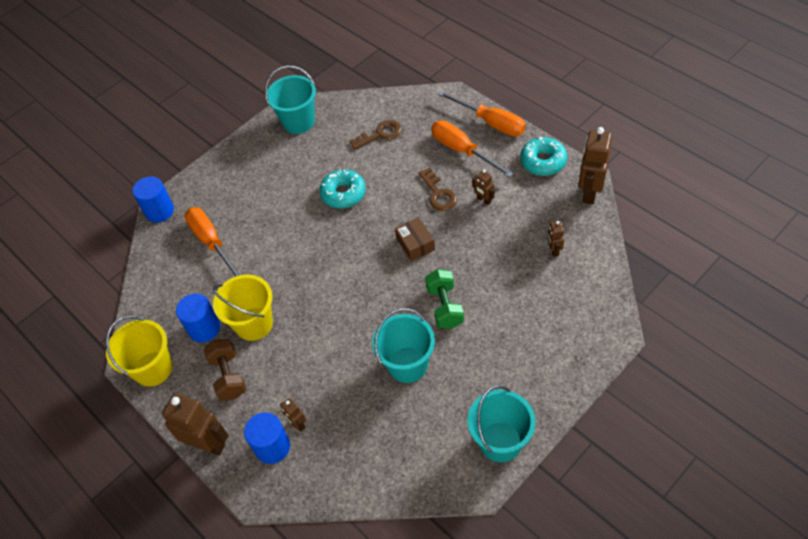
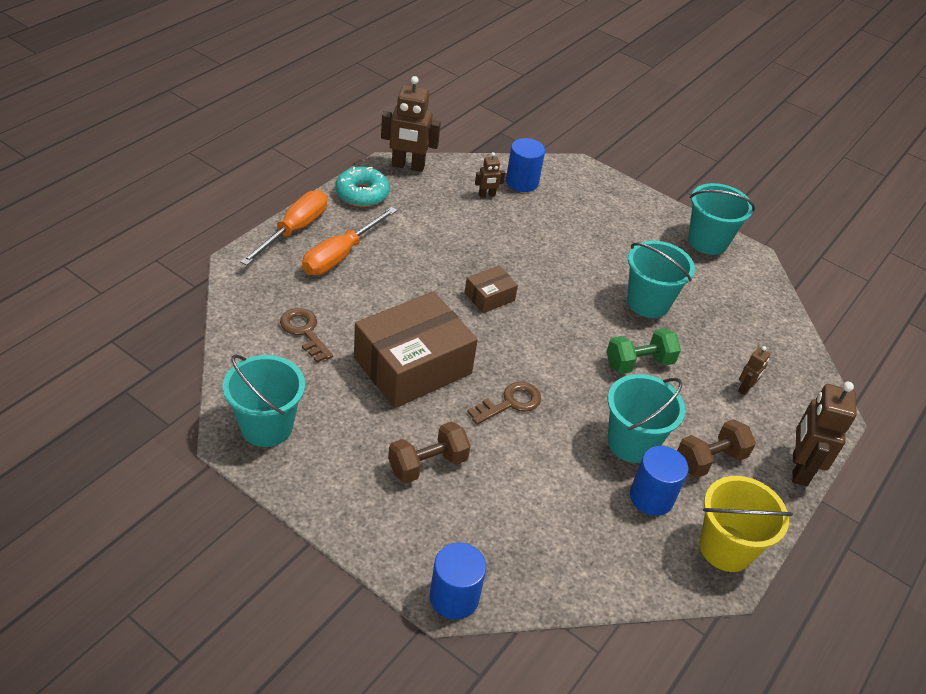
camera: 110 degrees left, 10 degrees down
(211, 242) = (509, 511): orange screwdriver -> none
(254, 324) = (632, 443): yellow bucket -> turquoise bucket
(256, 200) = (427, 464): none -> brown dumbbell
(272, 447) = (778, 408): blue cylinder -> blue cylinder (522, 182)
(343, 193) = (413, 365): turquoise donut -> brown box
(438, 194) = (411, 277): brown key -> brown key (510, 403)
(445, 306) = (571, 274): green dumbbell -> green dumbbell (639, 363)
(484, 200) = (420, 241): brown robot -> none

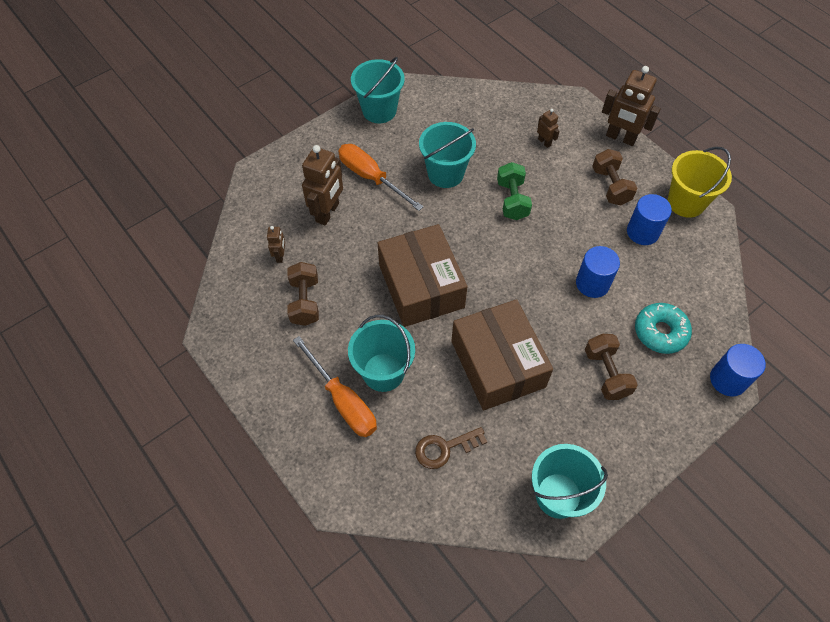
camera: 70 degrees left, 15 degrees up
(294, 230) = (295, 439): orange screwdriver -> orange screwdriver (371, 177)
(362, 194) = (251, 366): turquoise donut -> turquoise donut (660, 332)
(408, 166) = (216, 315): brown robot -> brown robot (328, 213)
(441, 217) = (305, 301): none -> brown dumbbell
(489, 297) = (421, 286): brown box -> brown box, size x2.15
(510, 403) = (546, 299): brown key -> none
(522, 182) = (267, 222): blue cylinder -> blue cylinder (592, 283)
(632, 443) = (592, 229): turquoise bucket -> turquoise bucket (383, 372)

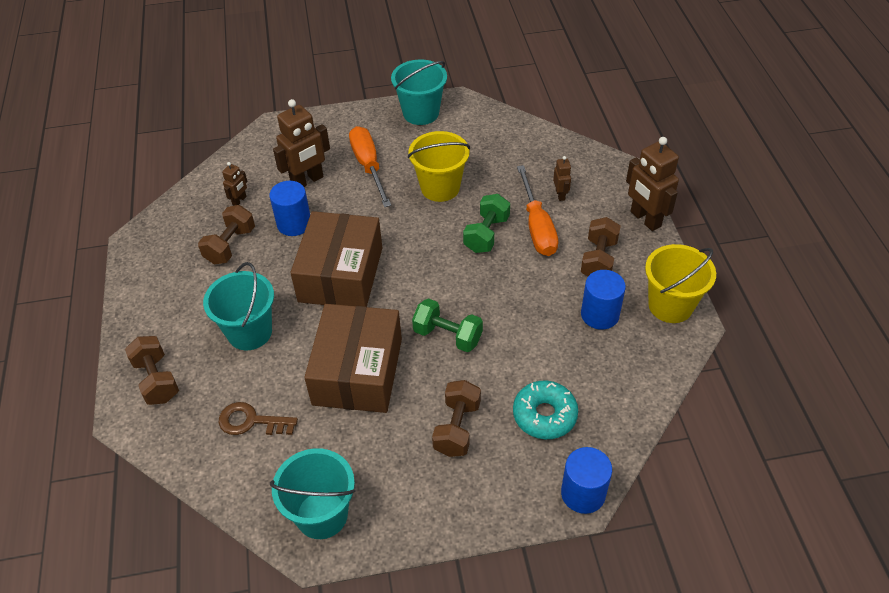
camera: 30 degrees right, 10 degrees down
(336, 453) = (157, 380): none -> brown dumbbell
(343, 401) = (197, 340): orange screwdriver -> orange screwdriver (537, 227)
(445, 173) = (440, 188): turquoise bucket -> yellow bucket
(545, 301) = (448, 336): none -> green dumbbell
(592, 283) = (508, 340): blue cylinder -> blue cylinder (294, 224)

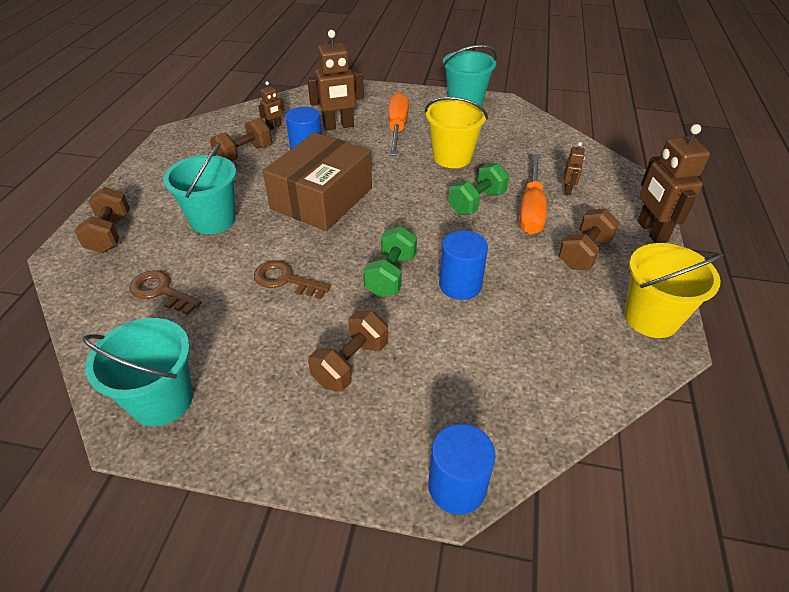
camera: 20 degrees right, 5 degrees down
(357, 371) = (285, 280): brown box -> brown key
(448, 336) = (391, 275): green dumbbell -> green dumbbell turned 60 degrees clockwise
(544, 415) = (453, 383): turquoise donut -> none
(599, 314) = (563, 303): blue cylinder -> blue cylinder (460, 285)

